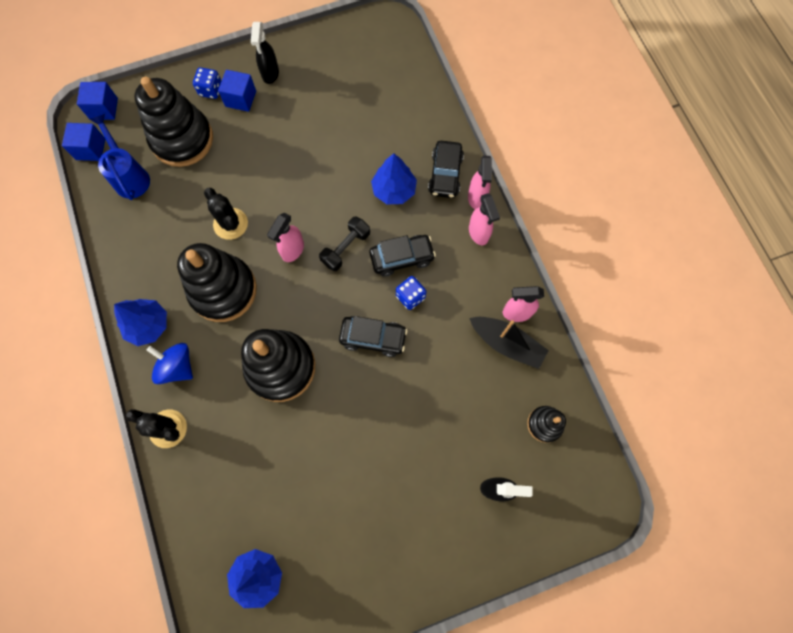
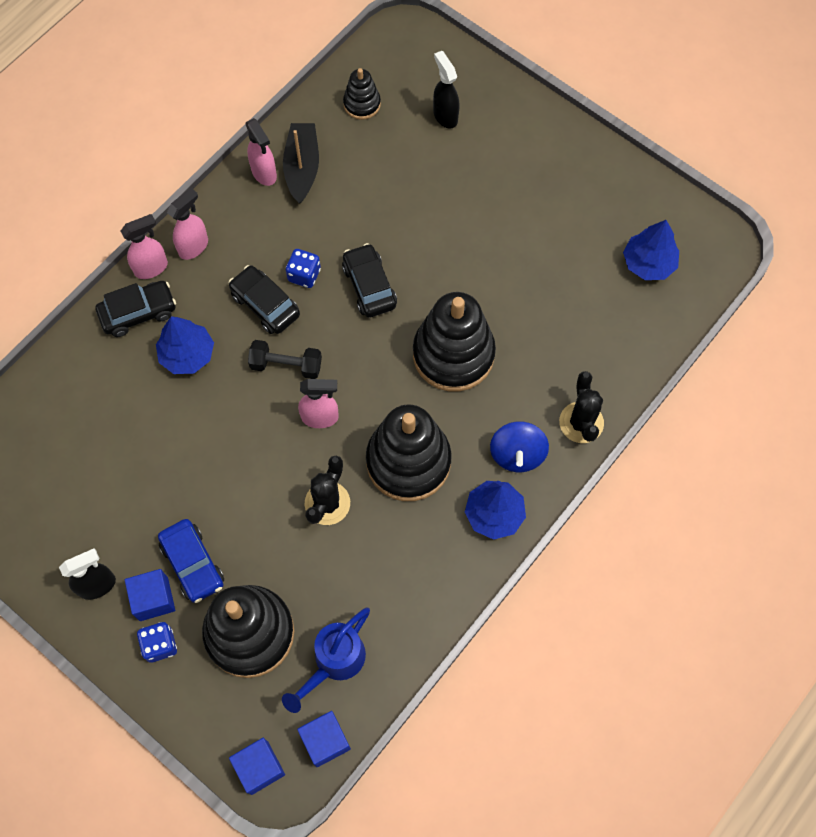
camera: 120 degrees left, 5 degrees down
(247, 128) = (193, 564): none -> blue car

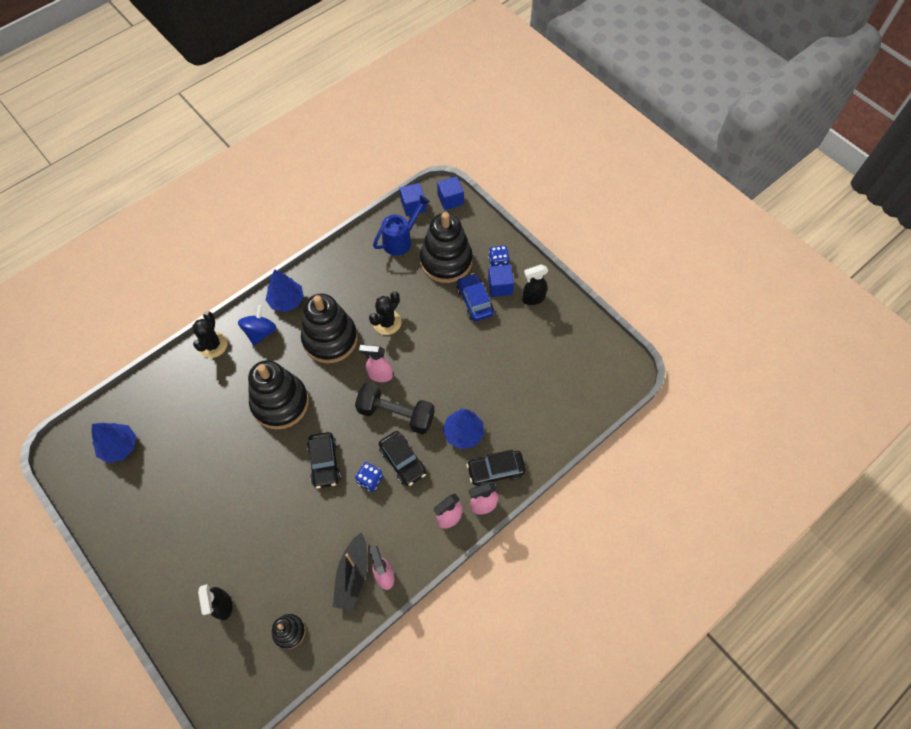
camera: 170 degrees left, 5 degrees down
(286, 365) = (396, 414): black dumbbell -> black dumbbell, size x1.53

